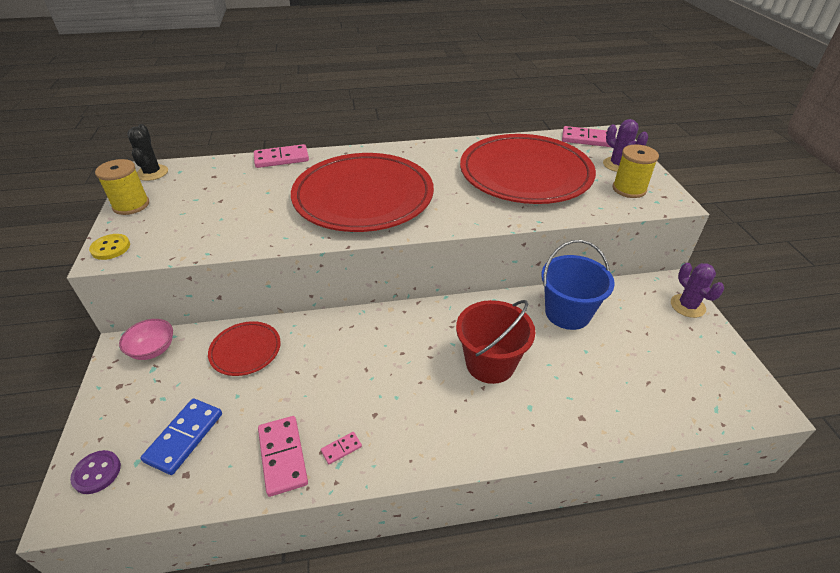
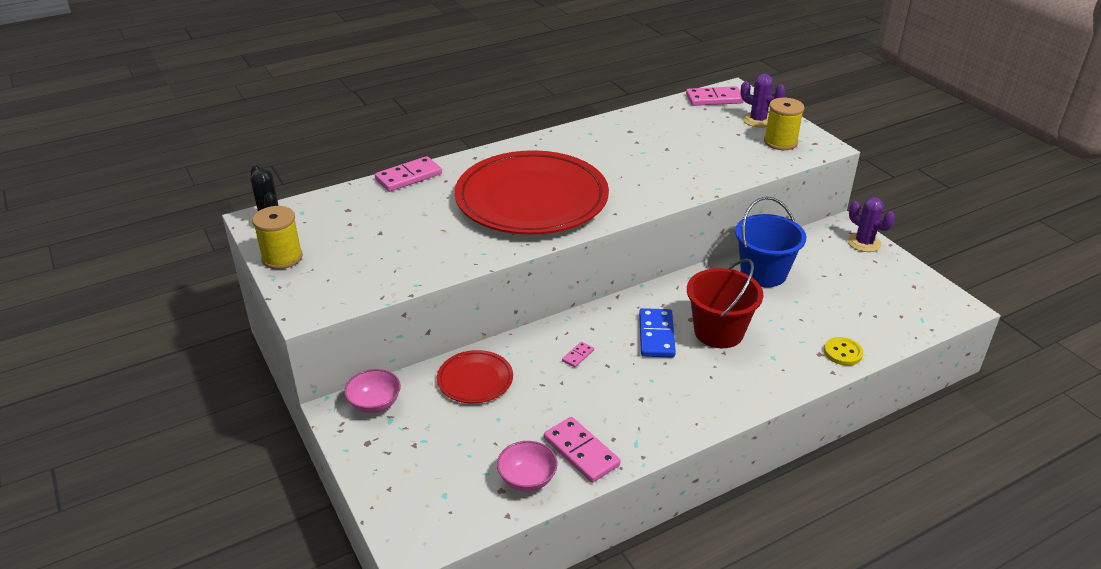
camera: 20 degrees left, 5 degrees down
(97, 473) = (412, 513): purple button -> none
(110, 248) = (305, 302): yellow button -> yellow button (843, 352)
(184, 437) = (474, 464): blue domino -> blue domino (656, 335)
(216, 470) = (527, 479): none -> pink bowl
(341, 449) = (630, 432): pink domino -> pink domino (578, 356)
(525, 174) = (676, 146): red plate -> none

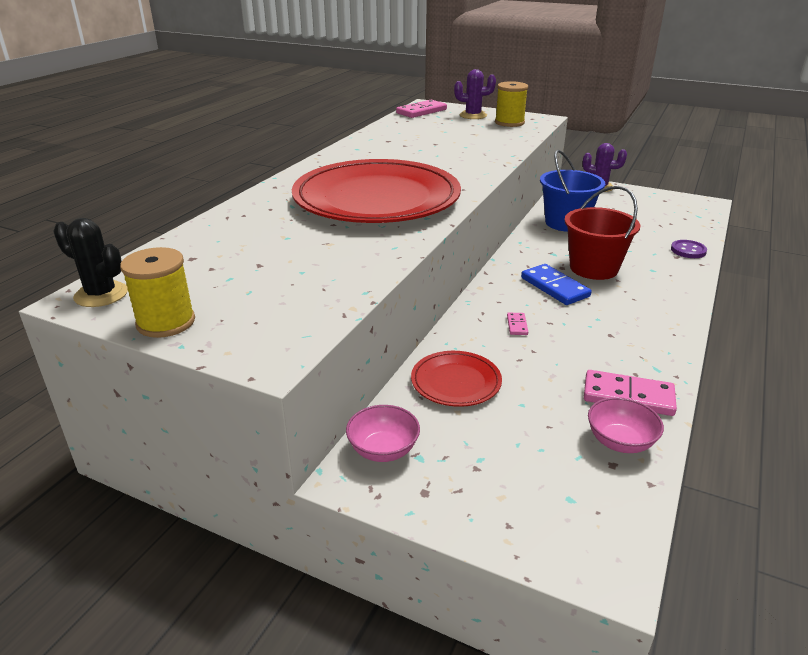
camera: 35 degrees left, 5 degrees down
(408, 177) = (226, 216): pink domino -> none
(843, 352) = (688, 250): yellow button -> purple button

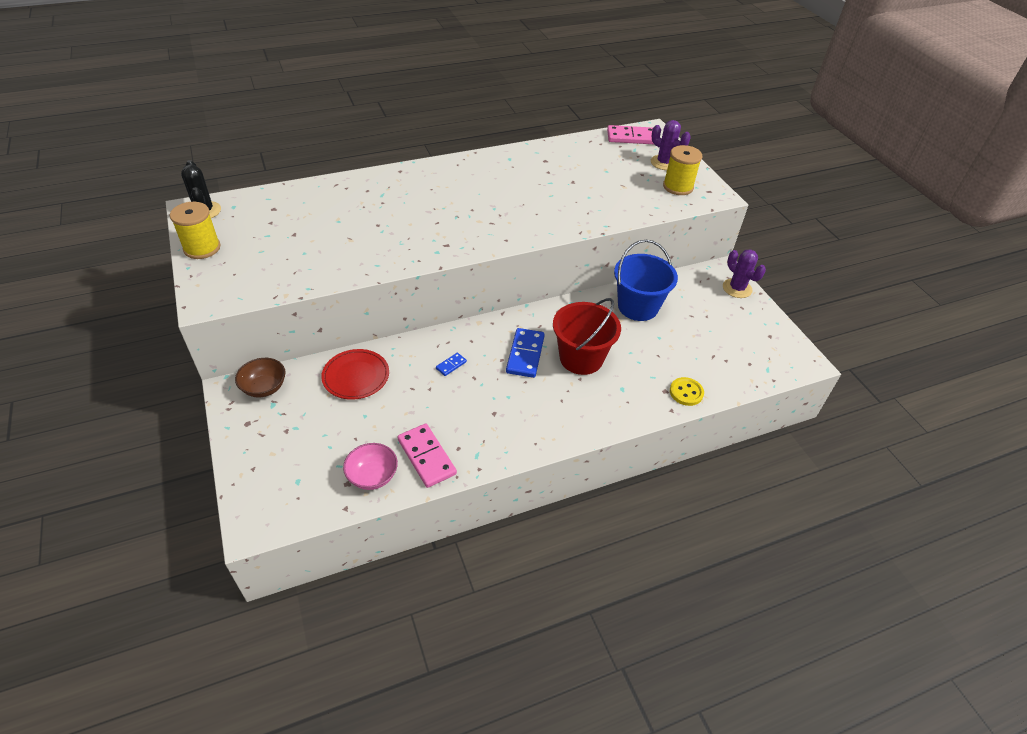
camera: 40 degrees right, 15 degrees up
(376, 199) = (436, 217): red plate -> none
(383, 450) = (264, 387): pink bowl -> brown bowl
(517, 325) = (451, 365): pink domino -> blue domino
(688, 250) = (686, 392): purple button -> yellow button

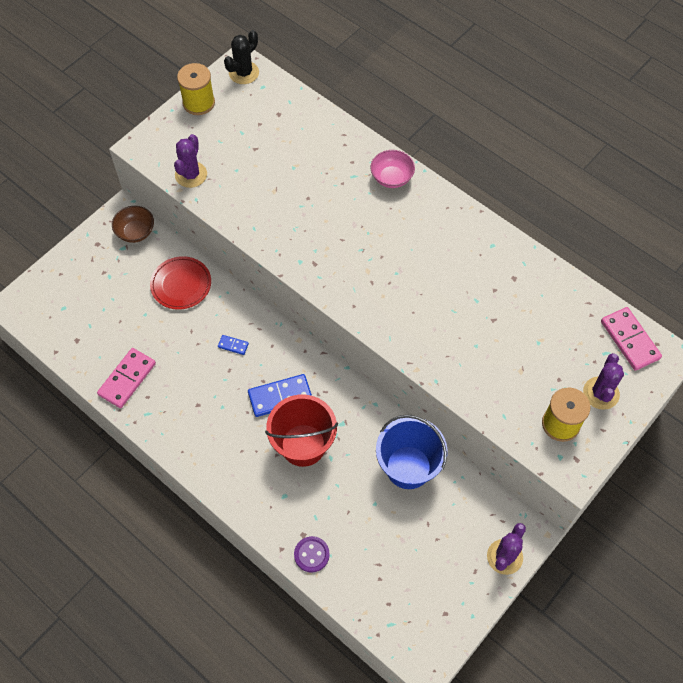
camera: 65 degrees right, 15 degrees up
(277, 281) = (191, 175): none -> purple cactus
(372, 476) = (91, 353): pink bowl -> pink bowl (391, 178)
(686, 392) = (311, 554): yellow button -> purple button

